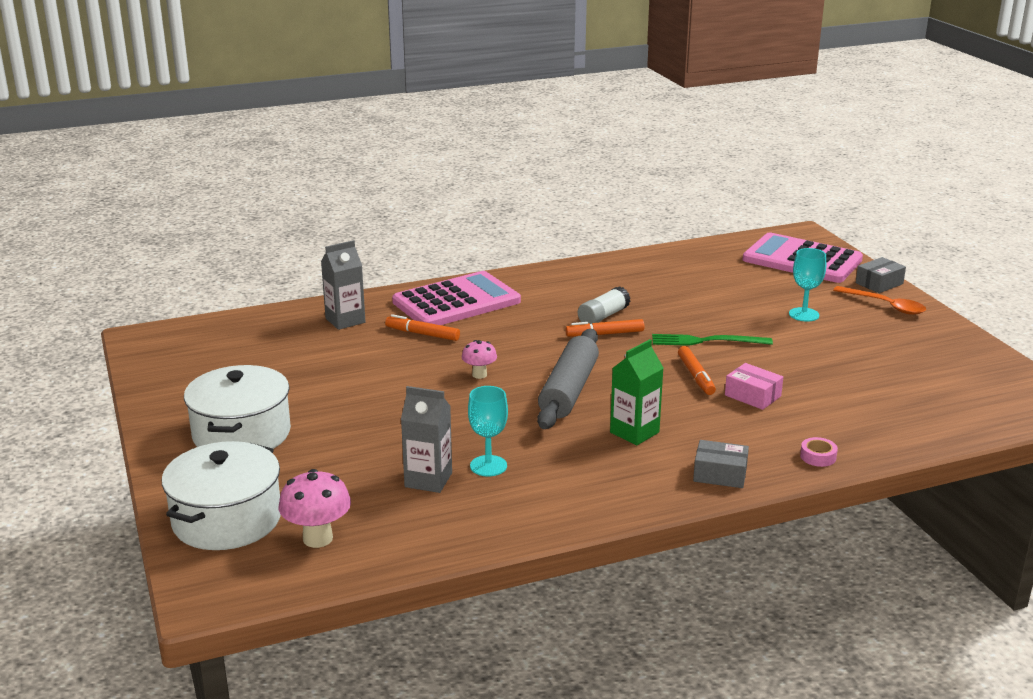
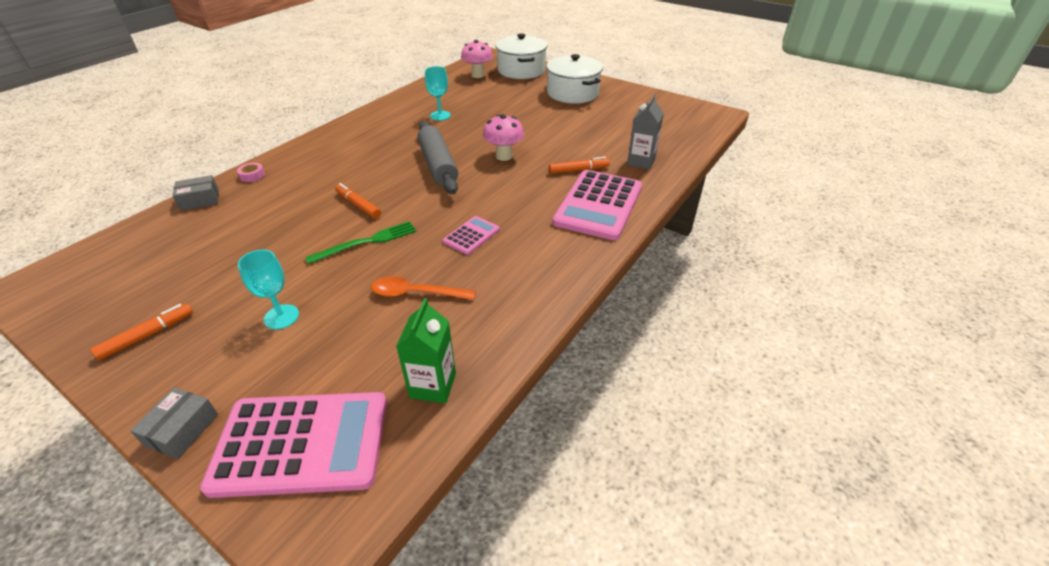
camera: 145 degrees right, 15 degrees up
(428, 480) = (461, 103): grey carton -> none
(479, 375) = (504, 156): pink mushroom -> pink mushroom, size x1.61
(603, 316) = (471, 236): white glue stick -> pink calculator
(605, 334) = (454, 218): orange marker -> orange marker (147, 335)
(634, 432) = (376, 154): green carton -> green carton (433, 385)
(720, 474) = (312, 148): grey box -> grey box (200, 200)
(752, 396) = (308, 203): pink box -> none
(885, 306) = (179, 377): orange spoon -> orange spoon (415, 293)

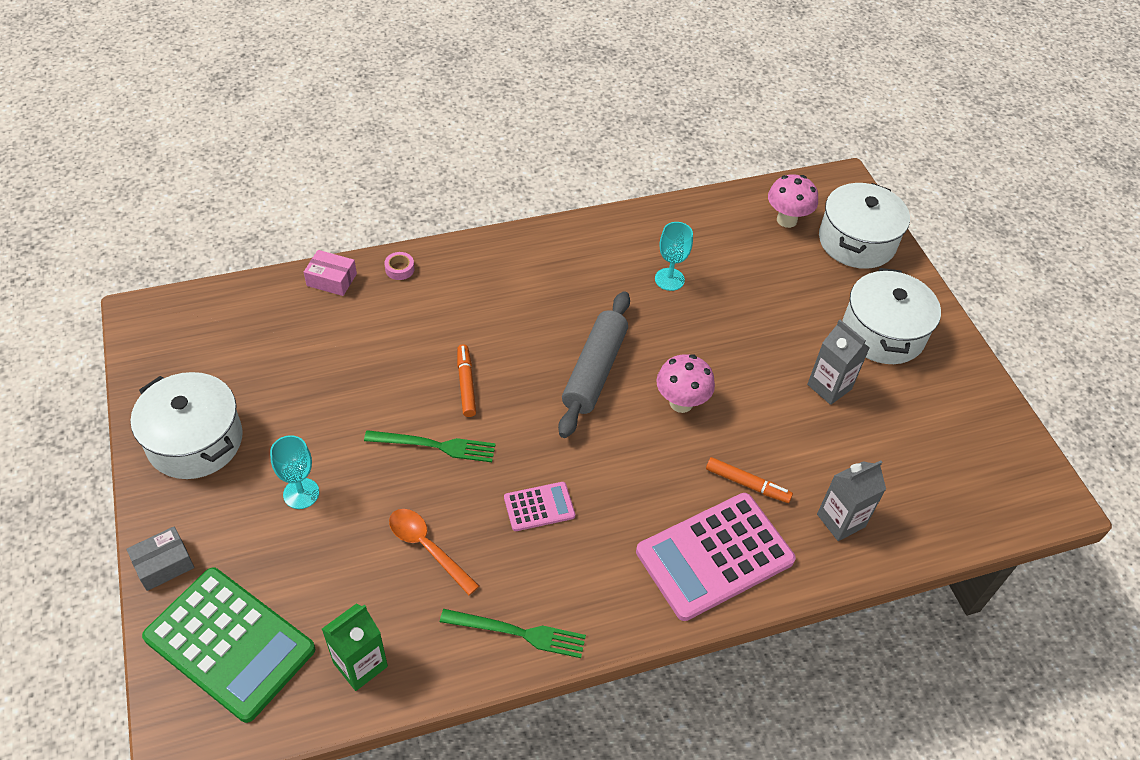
camera: 35 degrees right, 10 degrees up
(147, 335) = (195, 441): orange marker -> white pot
(200, 200) = (331, 280): grey box -> pink box
(301, 444) = (229, 644): pink calculator -> green calculator
(528, 300) = (518, 633): none -> green fork
(572, 119) = (829, 387): none -> grey carton

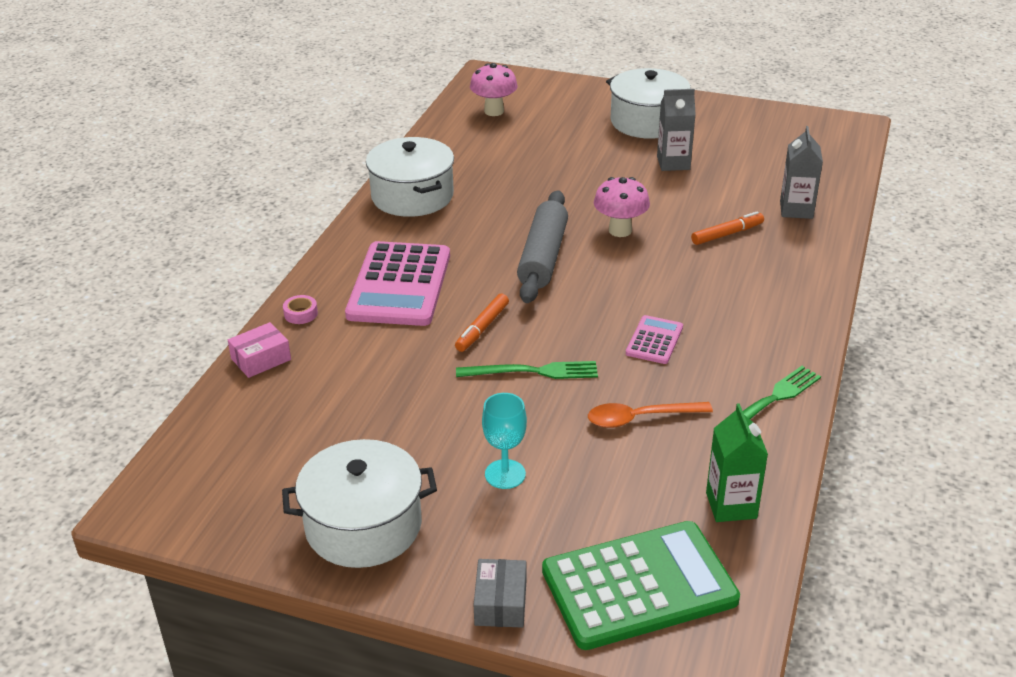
camera: 50 degrees left, 15 degrees down
(435, 446) = (532, 372): green fork -> green fork turned 45 degrees clockwise
(466, 384) = (482, 328): orange marker -> orange marker turned 90 degrees counterclockwise
(594, 371) = (542, 257): grey rolling pin -> grey rolling pin turned 45 degrees clockwise
(669, 279) = (489, 184): turquoise goblet -> none
(714, 556) = (779, 276): pink calculator -> pink calculator (399, 285)
(856, 241) = (550, 94): white pot -> white pot (412, 196)

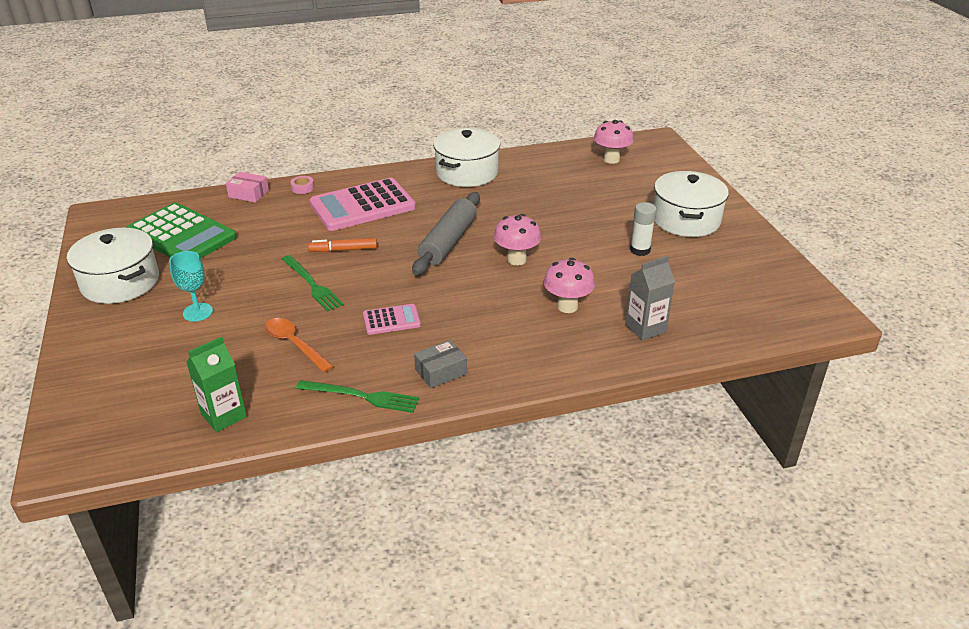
camera: 55 degrees right, 0 degrees up
(500, 603) = (76, 353): grey box -> grey box (441, 371)
(542, 257) = (448, 242): grey rolling pin -> grey rolling pin turned 45 degrees counterclockwise
(639, 586) = (117, 402): green calculator -> green calculator (181, 235)
(673, 163) = (640, 250): grey carton -> white glue stick
(727, 234) = (567, 306): orange marker -> pink mushroom

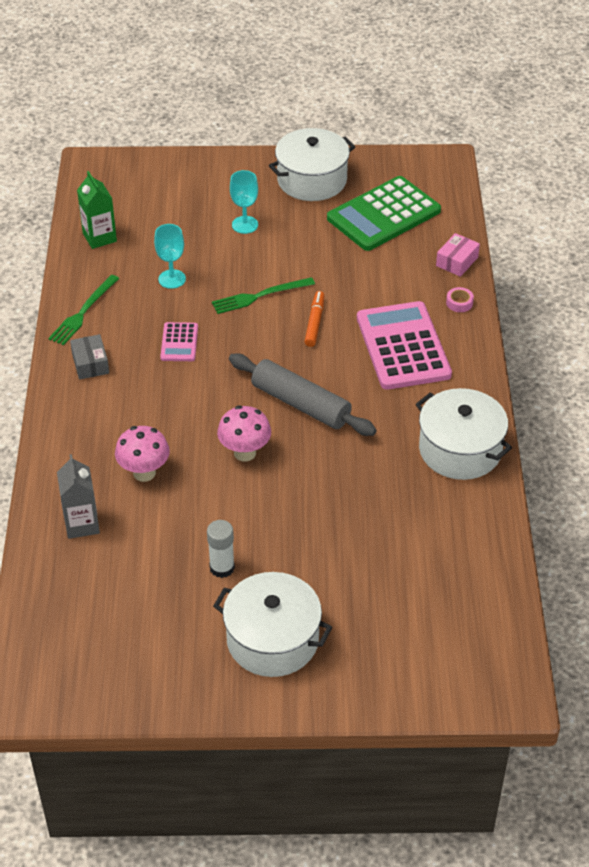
camera: 105 degrees right, 10 degrees up
(294, 344) = (172, 279): orange spoon -> turquoise goblet
(611, 159) = (459, 612): pink mushroom -> none

